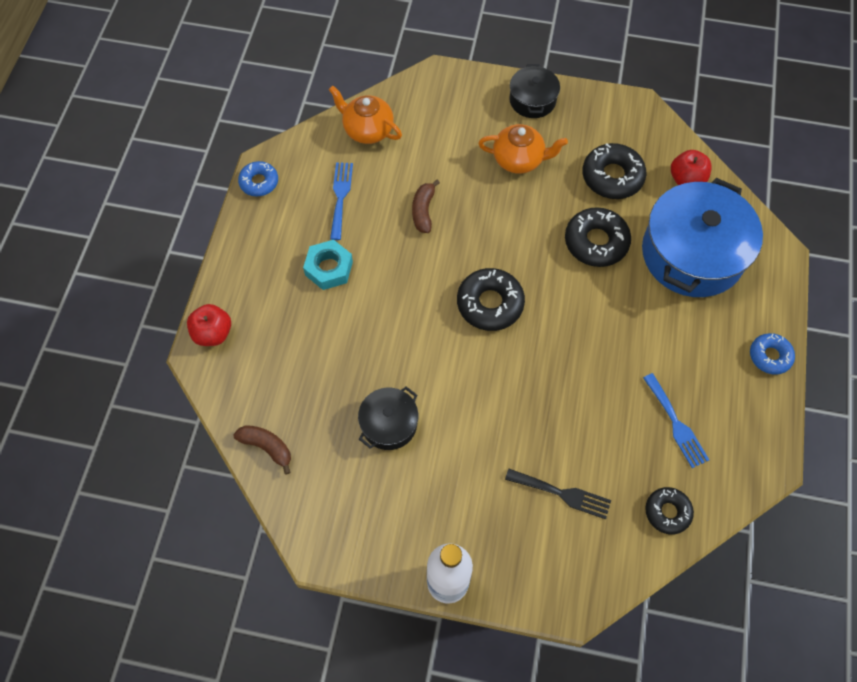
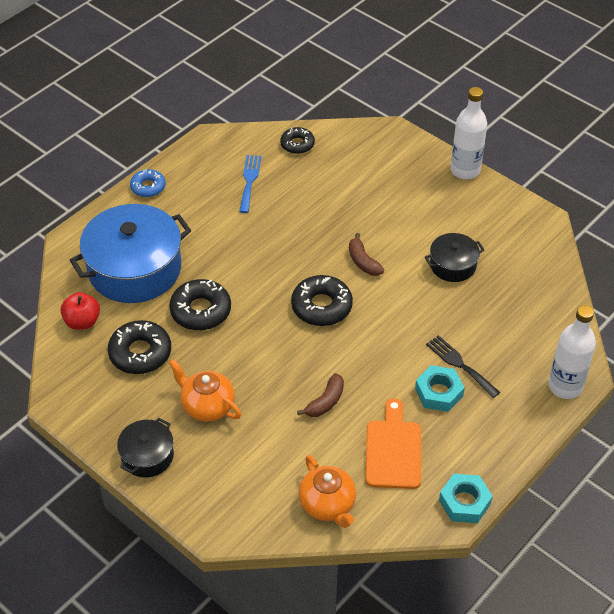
camera: 150 degrees left, 15 degrees down
(213, 333) = (565, 386): red apple -> white bottle
(259, 182) = (464, 502): blue donut -> turquoise nut
(267, 447) = (553, 290): brown banana -> brown banana (363, 262)
(340, 197) = (393, 450): blue fork -> orange cutting board
(562, 494) = (357, 179): black fork -> black fork (460, 364)

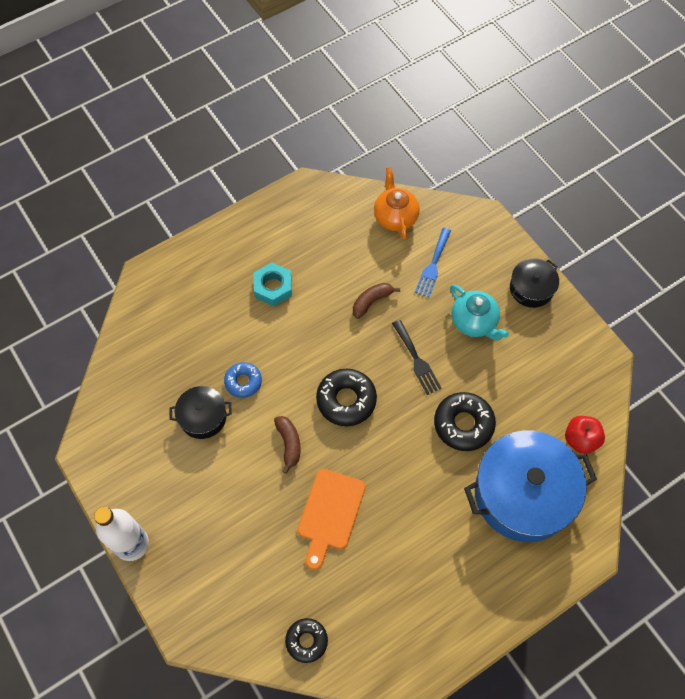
camera: 165 degrees left, 15 degrees up
(140, 353) = (527, 390): black donut -> none
(148, 187) = (496, 614): blue donut -> blue donut (243, 382)
(207, 406) = (474, 322): orange teapot -> turquoise teapot
(249, 181) = (377, 593): blue fork -> blue fork (433, 265)
(393, 450) = (330, 247): orange cutting board -> orange cutting board (330, 513)
(460, 364) = (244, 309): black fork -> black fork (417, 360)
(464, 502) = (291, 195): turquoise nut -> none
(565, 386) = (165, 268): white bottle -> none

